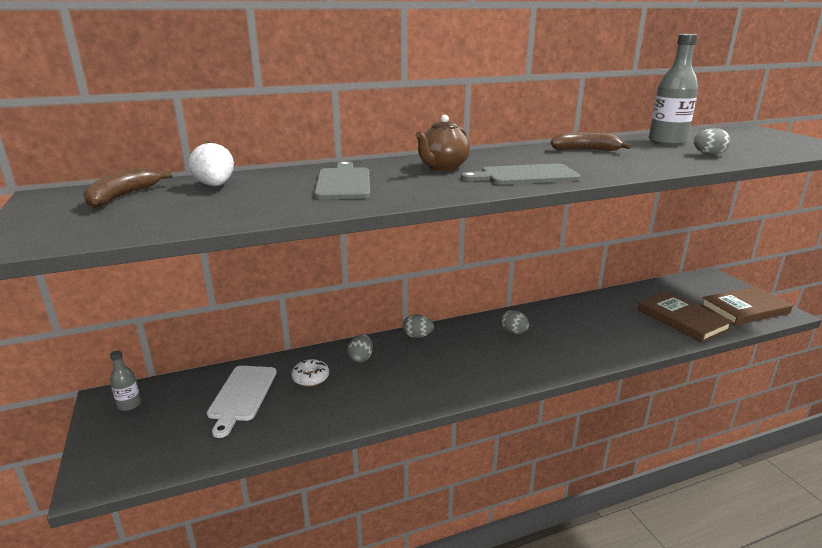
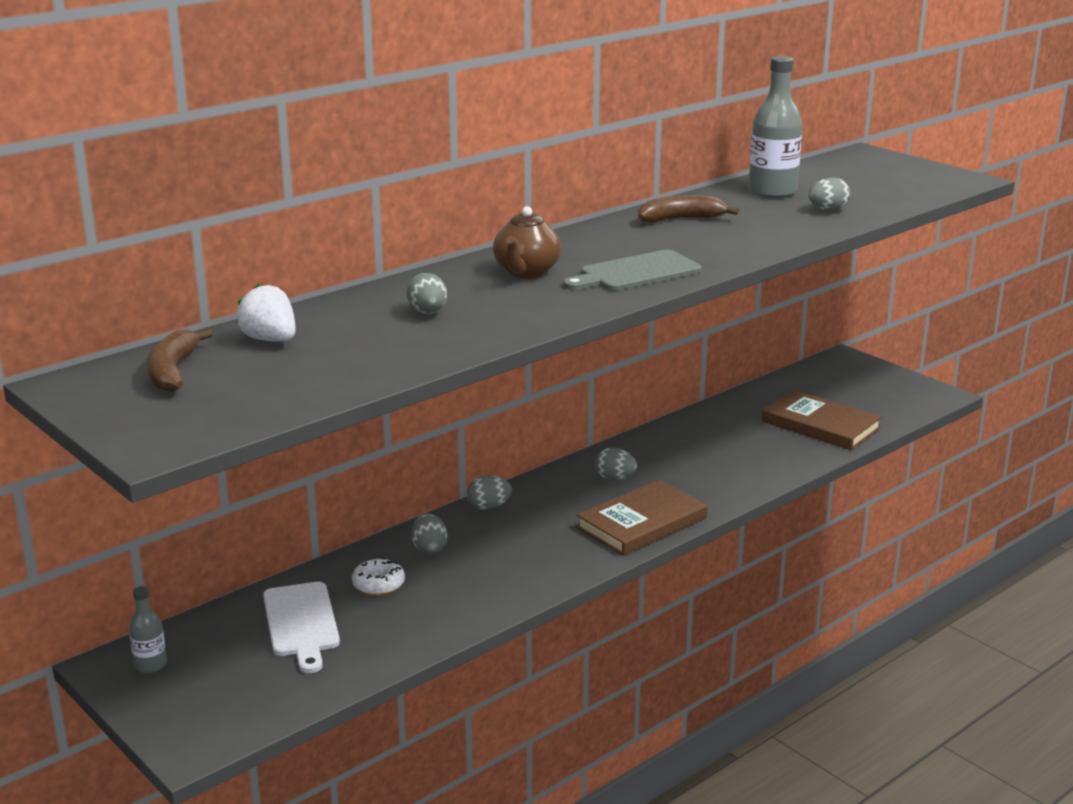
camera: 20 degrees left, 0 degrees up
(343, 182) = (428, 312): grey cutting board -> grey egg
(745, 309) = (892, 398): brown book -> brown book (642, 523)

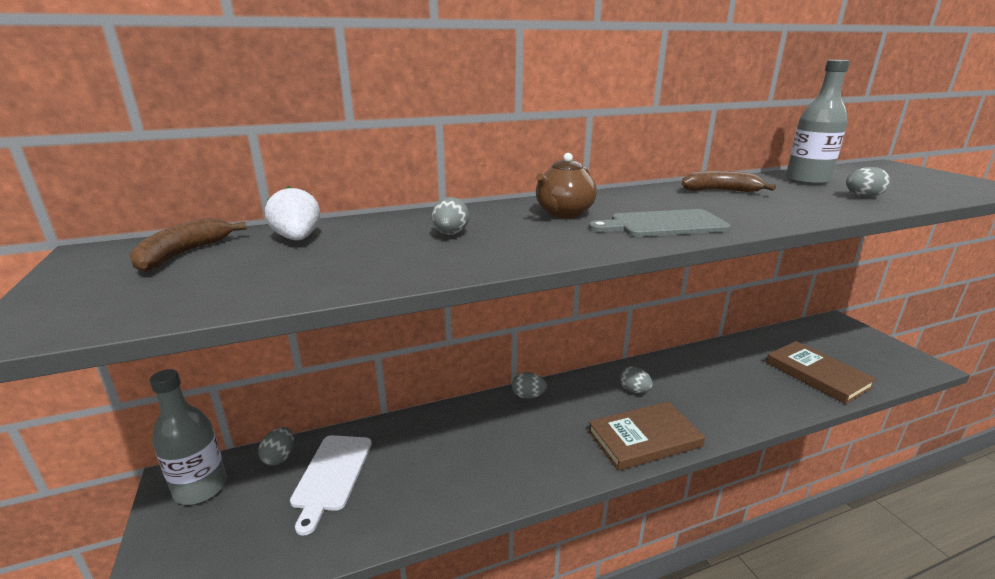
camera: 20 degrees right, 0 degrees up
(150, 665) = (201, 488): grey bottle -> grey bottle, size x1.90
(378, 584) = (410, 451): white donut -> none
(429, 549) = (466, 425): grey egg -> grey egg (279, 457)

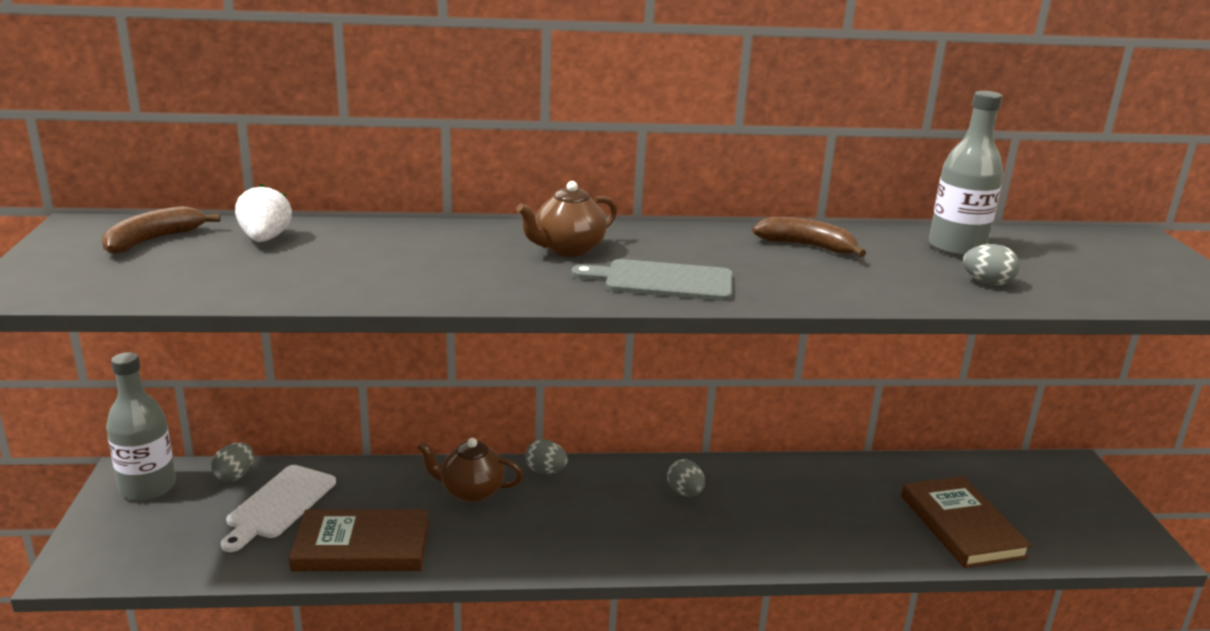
camera: 15 degrees right, 0 degrees up
(450, 234) = (417, 257): grey egg -> none
(483, 425) = (470, 492): none -> brown teapot
(644, 439) = (652, 547): brown book -> brown book (362, 546)

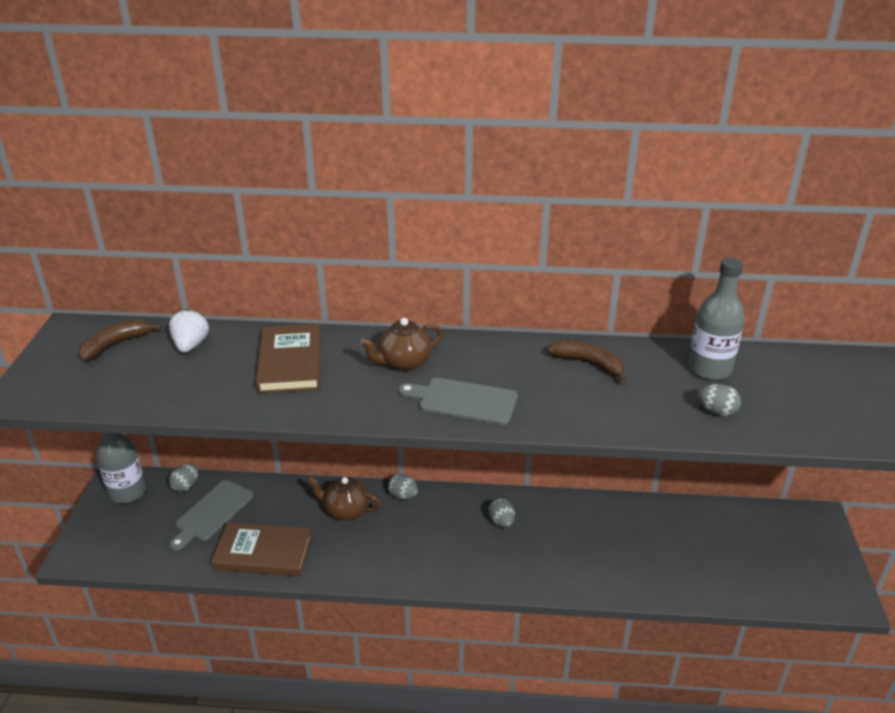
camera: 10 degrees right, 10 degrees up
(279, 505) = (212, 513): white cutting board -> grey cutting board
(961, 526) = (706, 568): brown book -> brown book (290, 362)

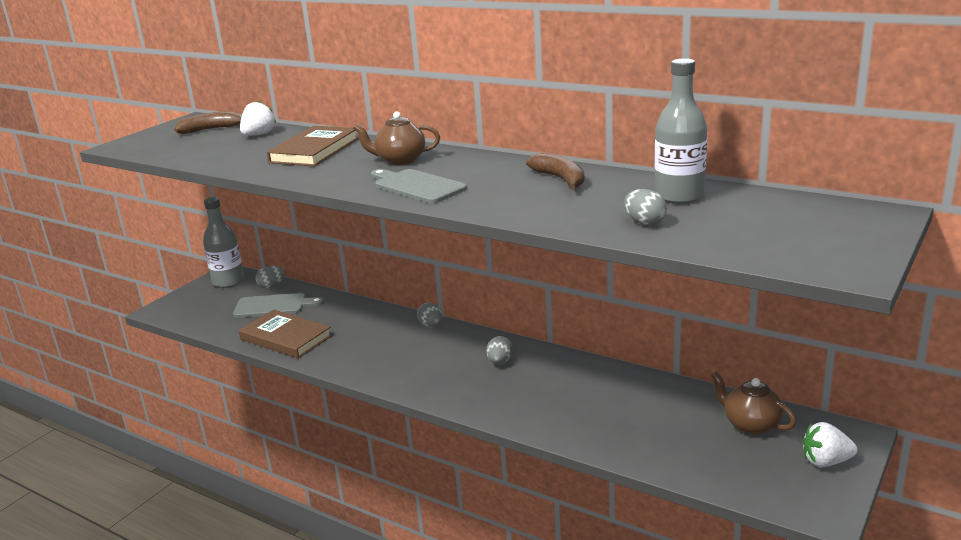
camera: 30 degrees right, 10 degrees down
(212, 513) = (274, 306): grey cutting board -> grey cutting board turned 150 degrees counterclockwise
(346, 511) = (374, 326): brown teapot -> brown teapot (750, 424)
(819, 550) = (826, 462): none -> white strawberry

